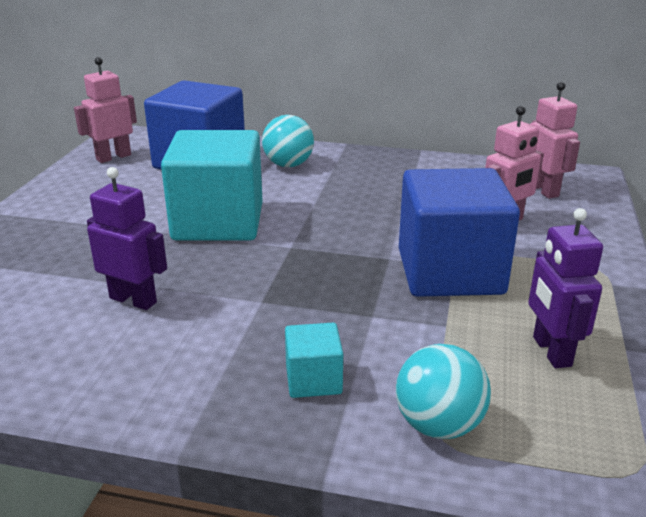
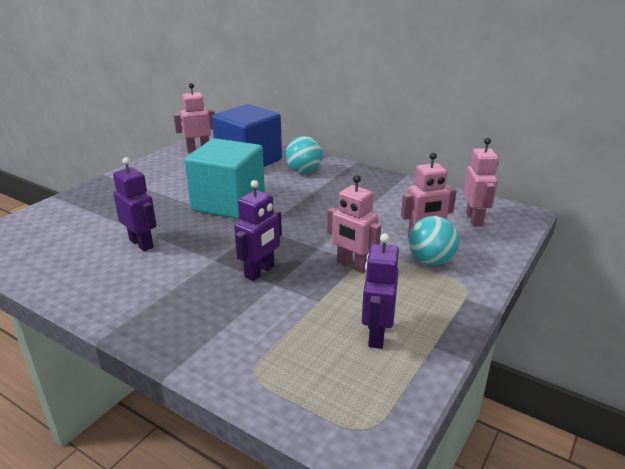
camera: 20 degrees right, 0 degrees up
(313, 380) = (206, 316): turquoise cube -> none
(338, 304) = (260, 272): none -> purple robot
(439, 425) = (259, 363): turquoise ball -> turquoise ball (431, 261)
(450, 272) = (352, 265): blue cube -> pink robot

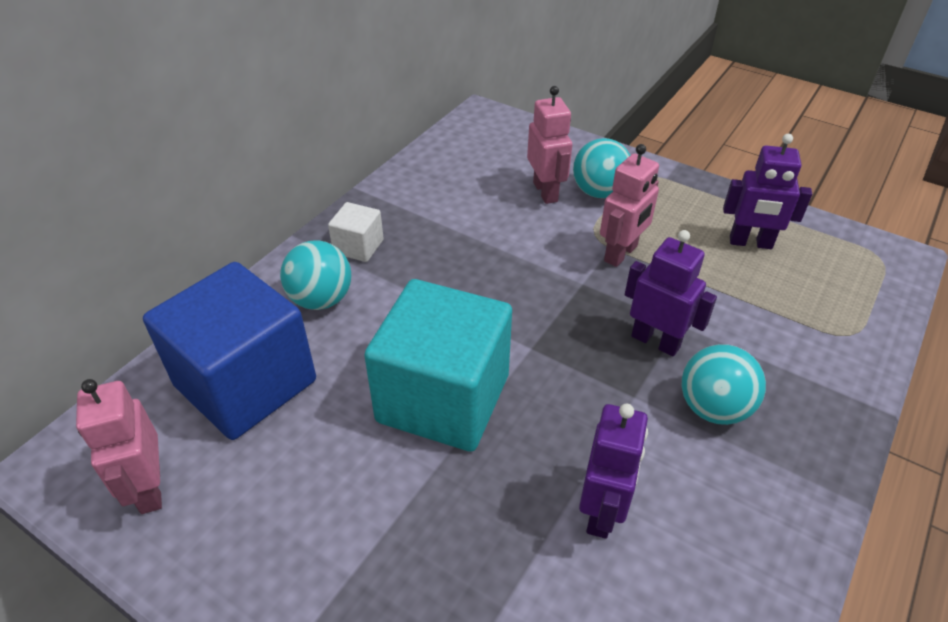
camera: 90 degrees left, 15 degrees up
(141, 243) = (602, 511): purple robot -> purple robot turned 150 degrees clockwise
(197, 288) = (713, 408): none -> turquoise ball
(348, 178) = (358, 246): none -> white cube
(474, 219) = (496, 149): pink robot -> none

